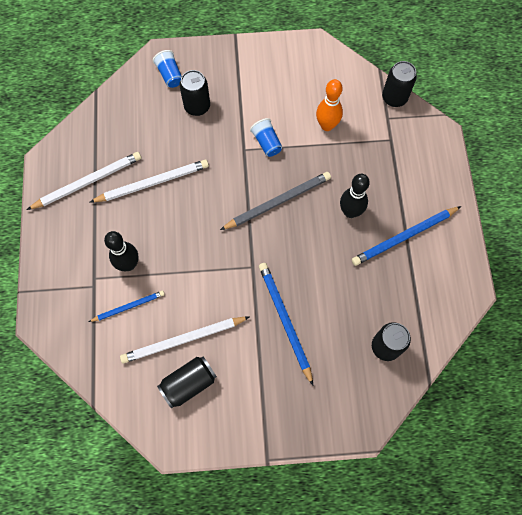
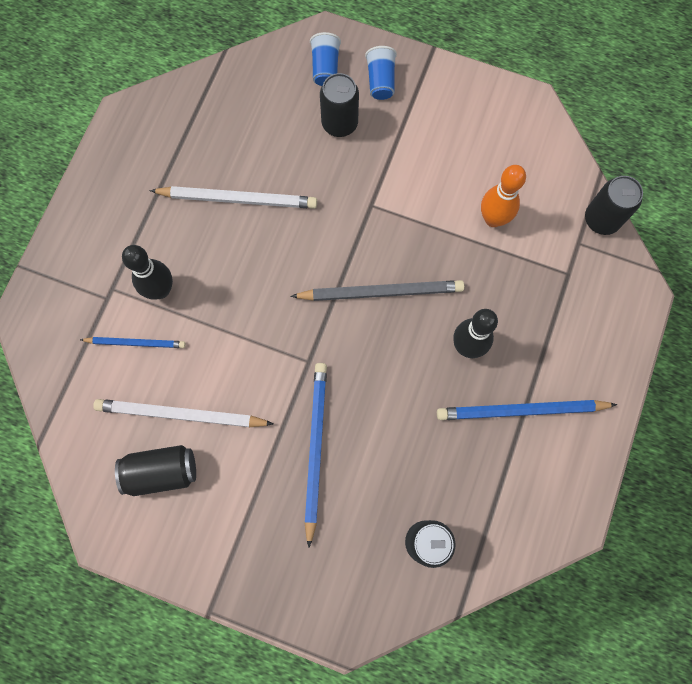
camera: 25 degrees right, 5 degrees up
(88, 182) = (161, 164): white pencil -> none
(266, 142) = (404, 208): blue cup -> blue cup (380, 81)

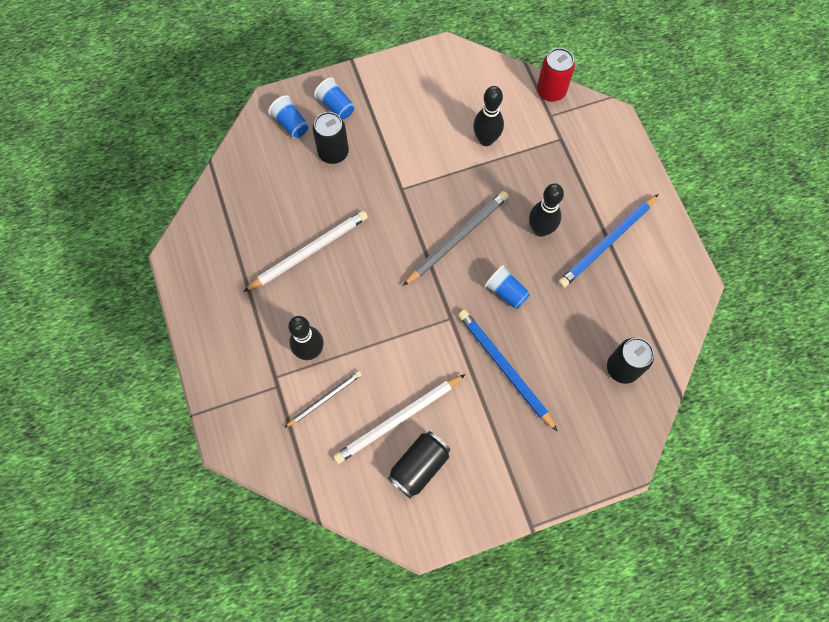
camera: 40 degrees left, 5 degrees down
(136, 343) = (325, 398): blue pencil -> grey pencil
(381, 379) = (506, 292): none -> blue cup
(493, 219) = (486, 140): orange bowling pin -> black bowling pin
(601, 219) = (551, 91): black can -> red can

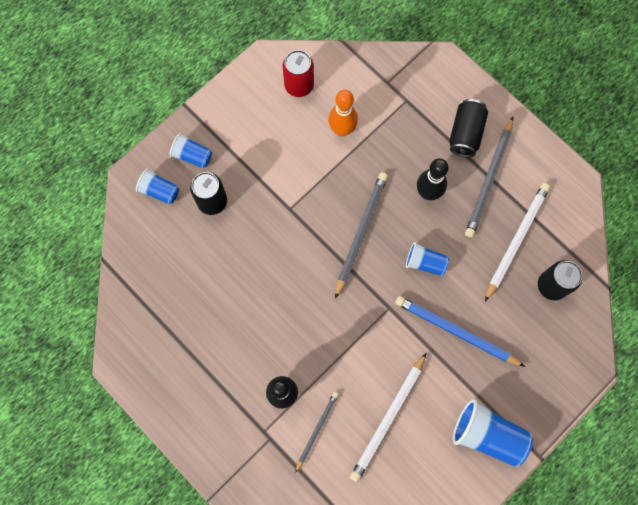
camera: 25 degrees left, 5 degrees up
(309, 251) = (237, 304): white pencil -> white pencil (516, 240)
(419, 466) = (425, 450): black can -> black can (465, 133)
(486, 140) = (342, 130): black bowling pin -> orange bowling pin
(488, 480) = (487, 435): none -> blue cup
(551, 91) = (377, 59): red can -> red can (299, 85)
(607, 243) = (489, 180): blue pencil -> grey pencil

